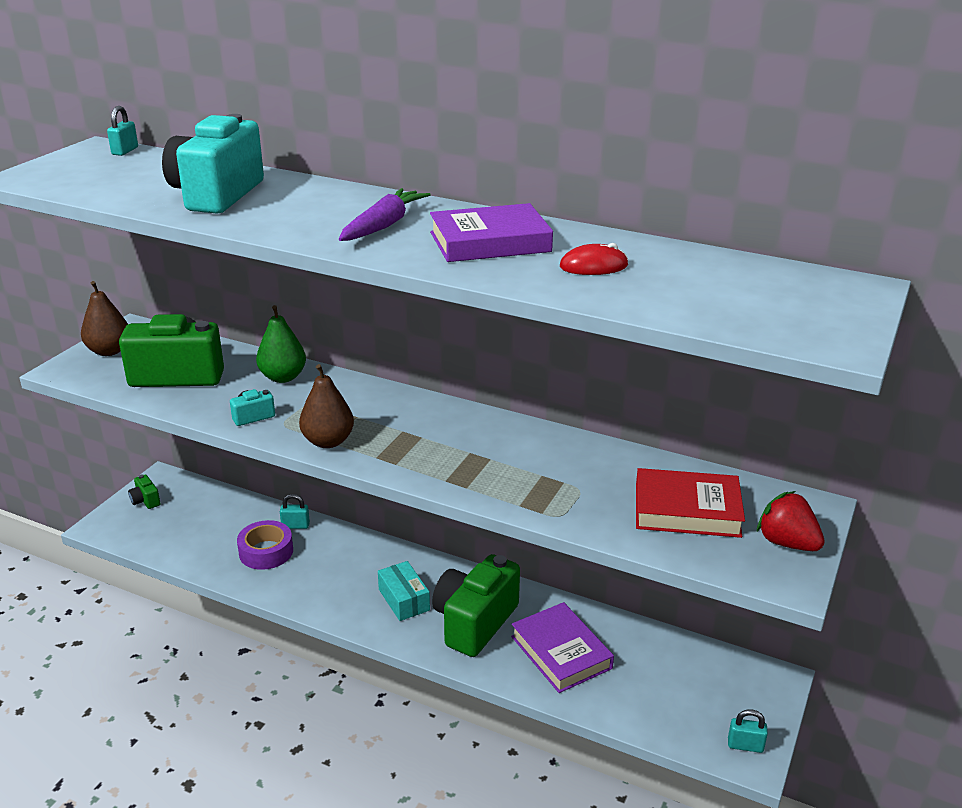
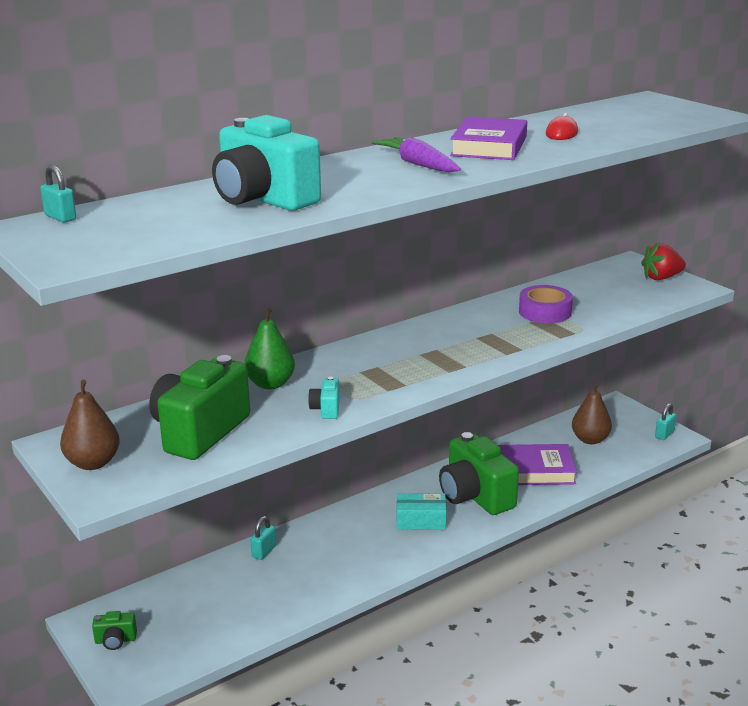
camera: 60 degrees left, 5 degrees down
(266, 552) = (286, 578): purple tape -> purple tape (545, 312)
(328, 441) = (405, 385): brown pear -> brown pear (590, 439)
(687, 510) = (607, 292): red book -> none

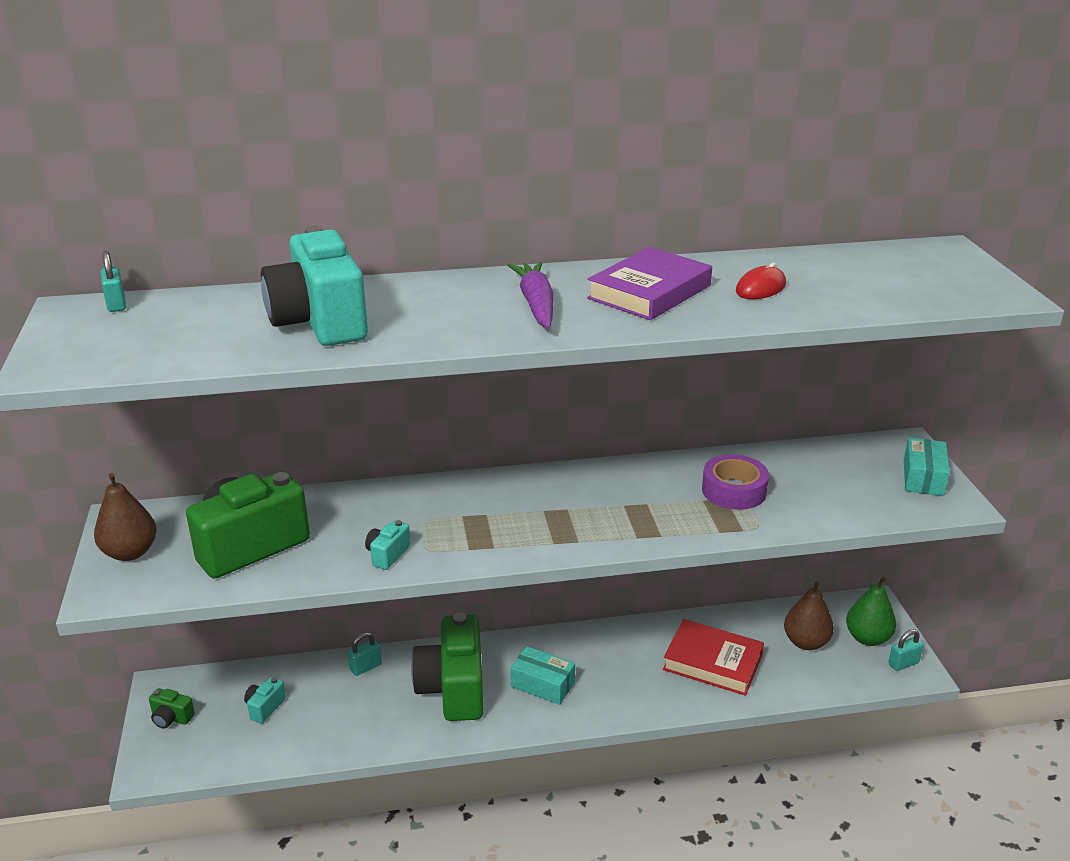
camera: 25 degrees right, 5 degrees up
(198, 606) = (265, 707): none -> turquoise camera
(270, 384) = (363, 506): green pear -> green pear (867, 638)
(475, 496) = (621, 673): green camera -> green camera (453, 688)
(536, 470) = (712, 662): purple book -> red book
(661, 278) = (923, 477): red strawberry -> turquoise box

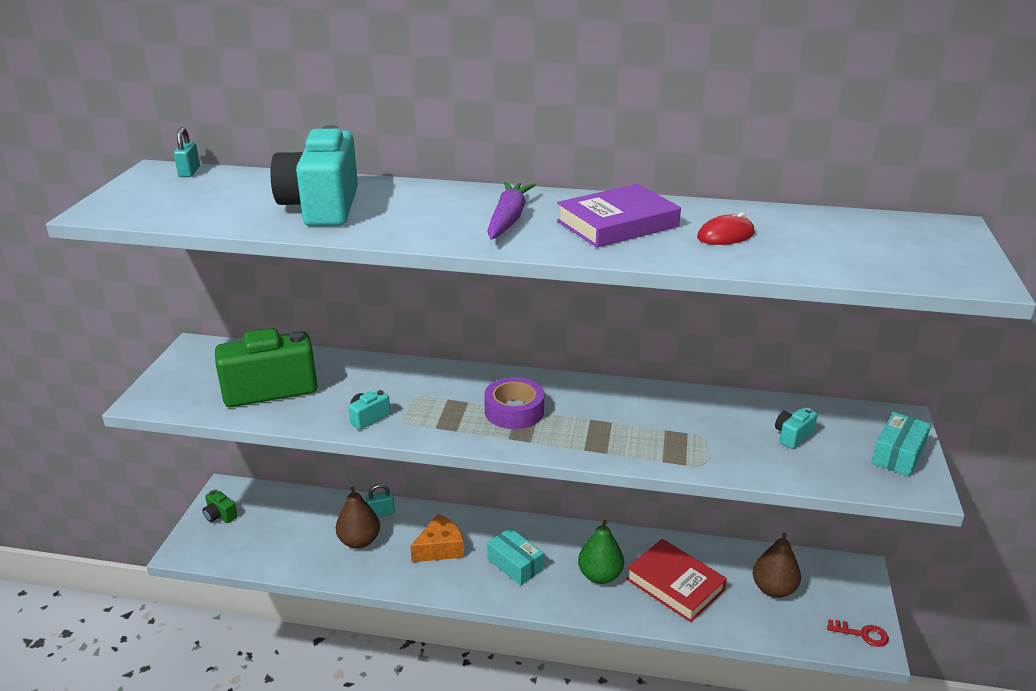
camera: 20 degrees right, 0 degrees up
(130, 552) = (184, 374): brown pear -> brown pear (359, 541)
(265, 707) = (290, 525): turquoise camera -> turquoise camera (792, 436)
(453, 688) = (440, 548): green camera -> orange cheese
(734, 490) = (699, 427): purple tape -> purple tape (514, 411)
(867, 638) = (837, 601): green pear -> green pear (600, 575)
(903, 663) = (862, 634): turquoise padlock -> red key

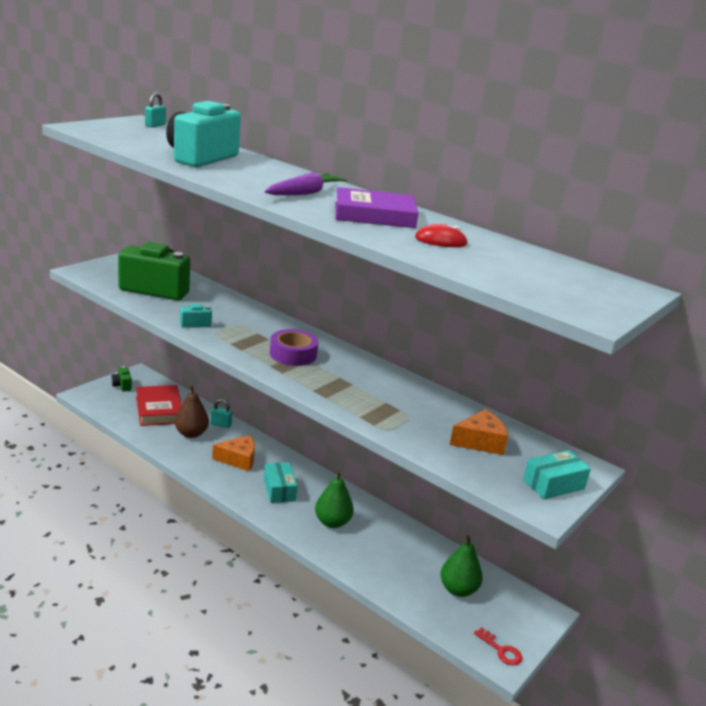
camera: 25 degrees right, 5 degrees down
(675, 584) = (382, 552): red book -> red book (159, 409)
(773, 589) = (458, 589): brown pear -> green pear
(792, 436) = (480, 442): turquoise camera -> orange cheese

